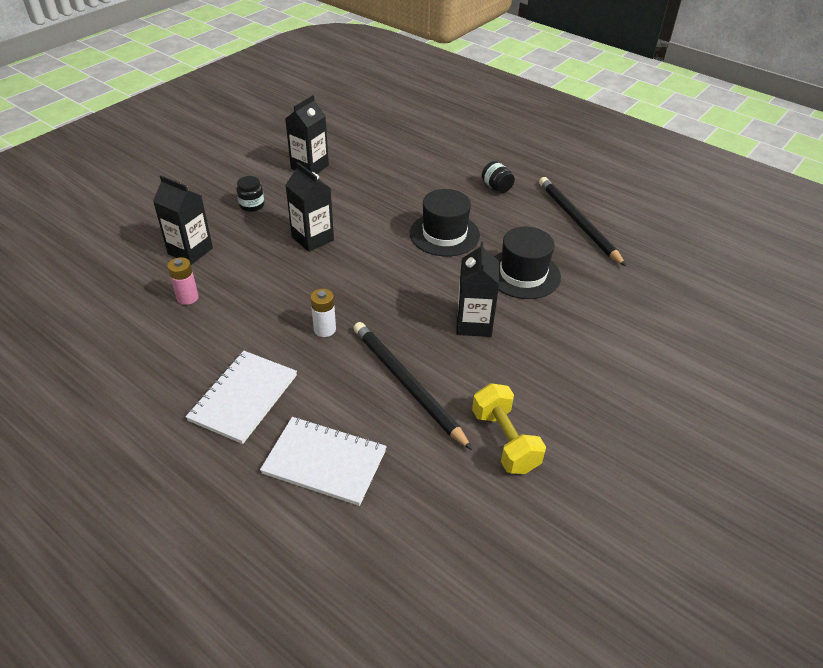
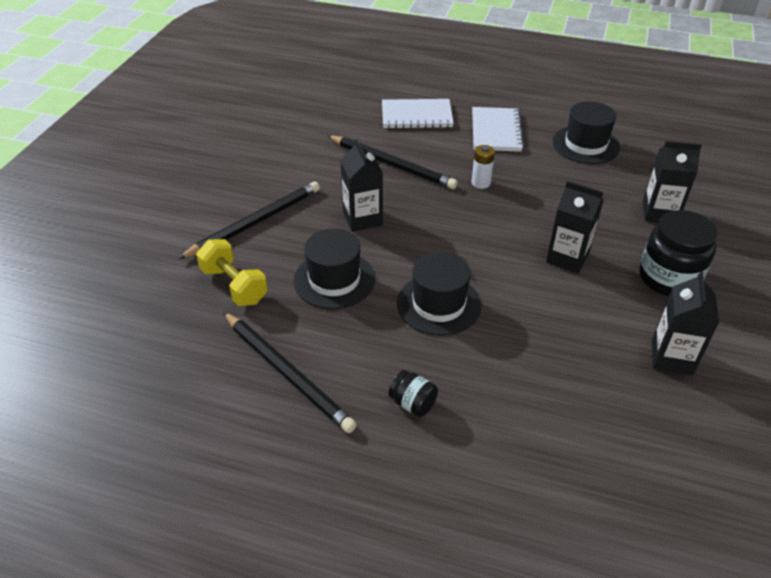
camera: 160 degrees right, 0 degrees up
(163, 343) = (585, 145): none -> black hat
(187, 297) = (609, 177): pink battery -> none
(252, 205) = (668, 278): black jar -> black jar, size x2.02
(504, 441) = (307, 151): yellow dumbbell -> yellow dumbbell (234, 285)
(589, 351) = (255, 222): none -> black pencil

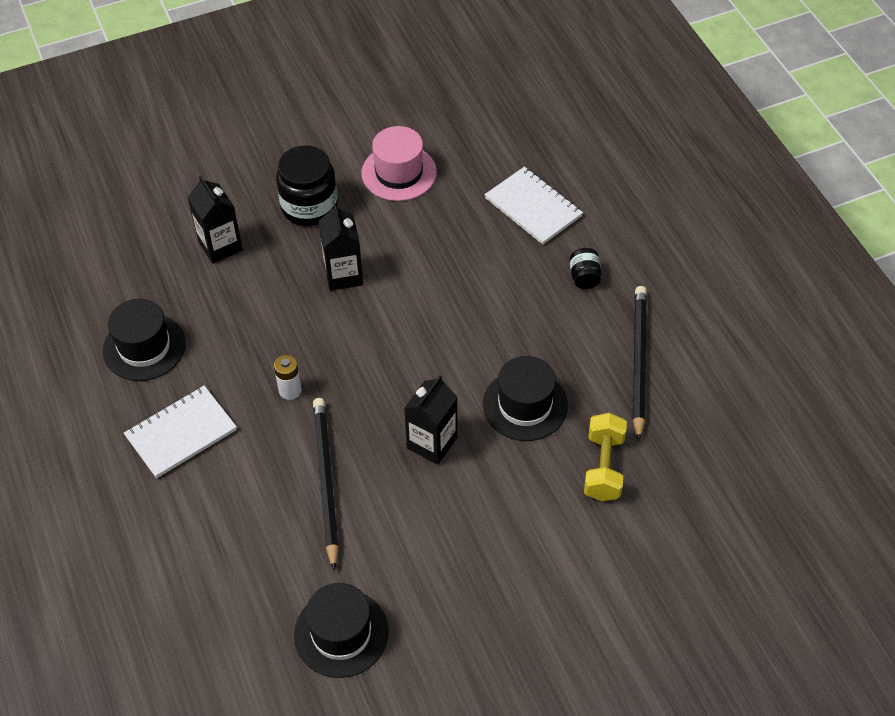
camera: 130 degrees left, 10 degrees up
(255, 222) = (520, 522): black pencil -> none
(416, 116) = (211, 525): white notebook -> white notebook (533, 207)
(438, 304) = (480, 321): black hat -> black hat (341, 633)
(671, 357) = (399, 173): black carton -> pink hat

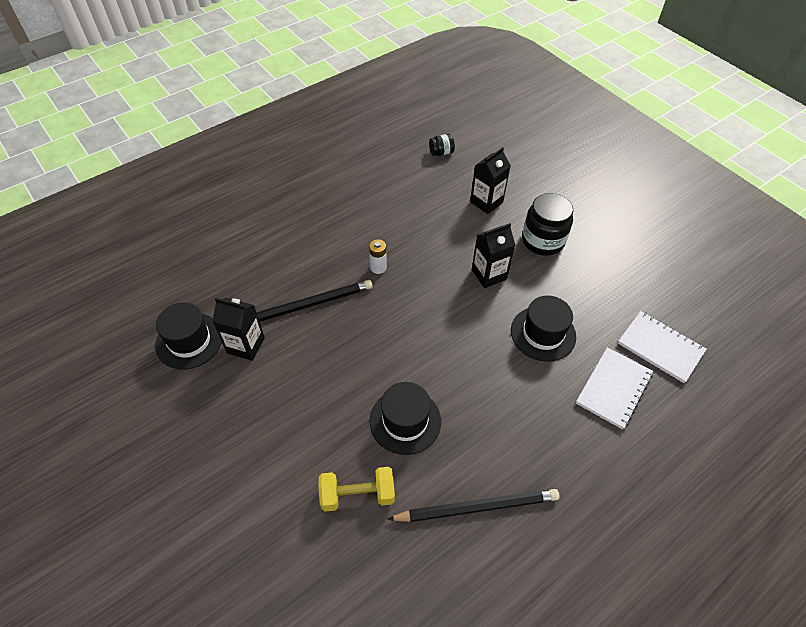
camera: 75 degrees right, 0 degrees up
(144, 347) = (391, 186): black hat -> black hat (543, 333)
(181, 433) = (330, 220): white notebook -> white notebook (660, 347)
(399, 173) = (602, 287): pink hat -> none
(432, 443) = (354, 362): black carton -> black carton (246, 345)
(584, 277) = (554, 444): black jar -> black jar (441, 153)

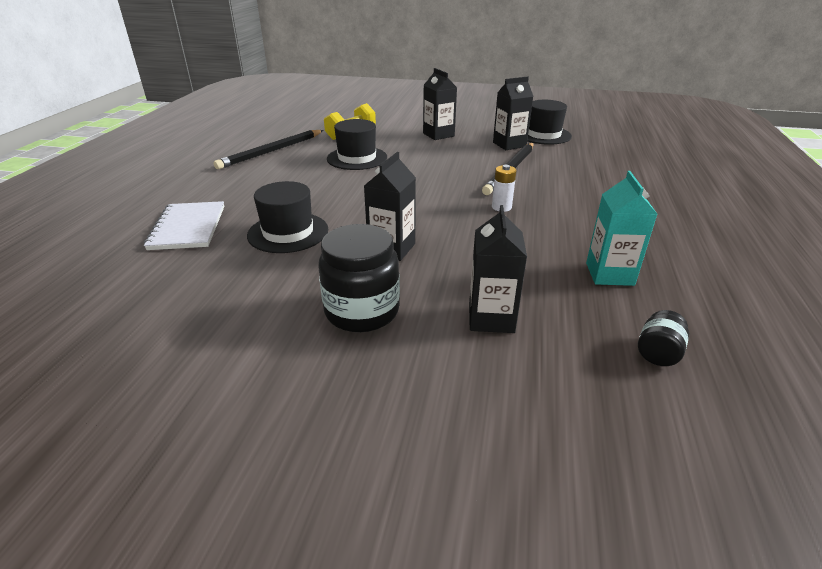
camera: 140 degrees right, 20 degrees down
(275, 418) = (438, 135): none -> black carton
(399, 188) = (609, 274): none -> turquoise carton
(660, 347) = (136, 275): white notebook -> none

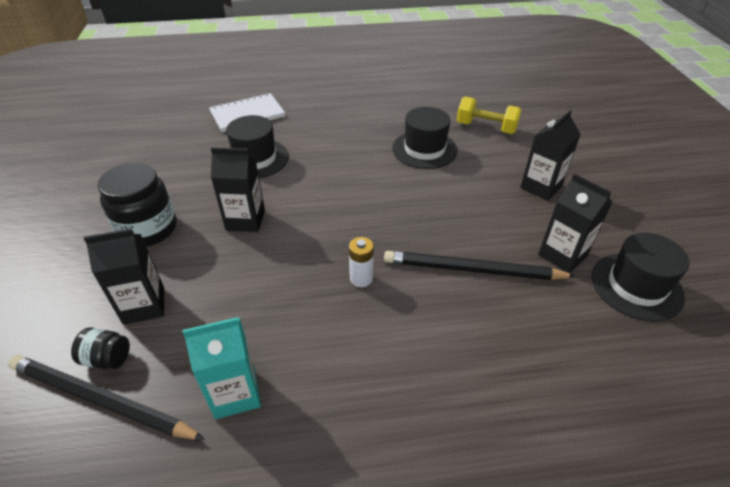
camera: 70 degrees right, 10 degrees up
(272, 151) = (405, 100): black pencil -> black pencil (102, 400)
(658, 353) = (94, 441): black jar -> black jar (107, 358)

